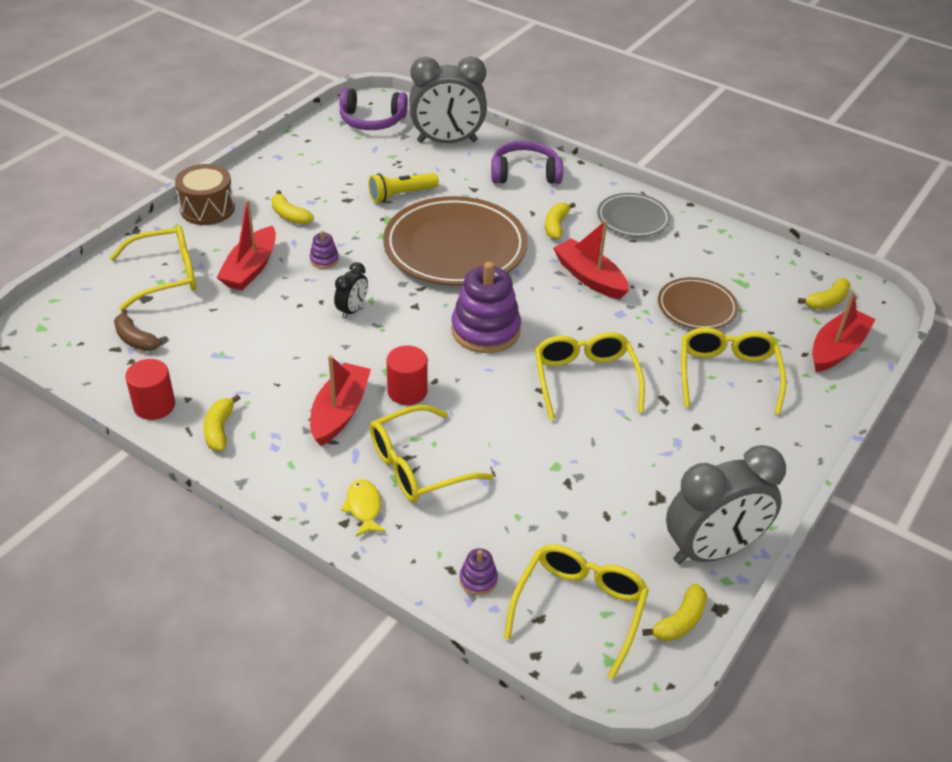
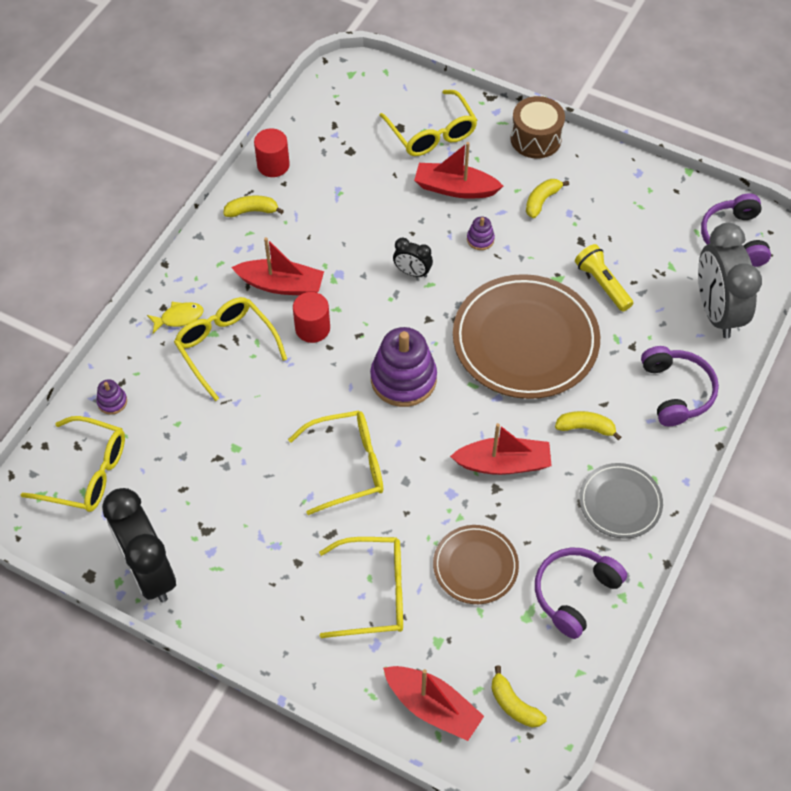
camera: 85 degrees right, 15 degrees up
(135, 339) = (347, 134): brown banana -> none
(589, 277) = (503, 463): red boat -> red boat turned 45 degrees clockwise
(680, 621) = (76, 545): yellow banana -> none
(712, 550) = (149, 571): grey clock -> black clock
(720, 254) = (574, 593): none -> purple headphones

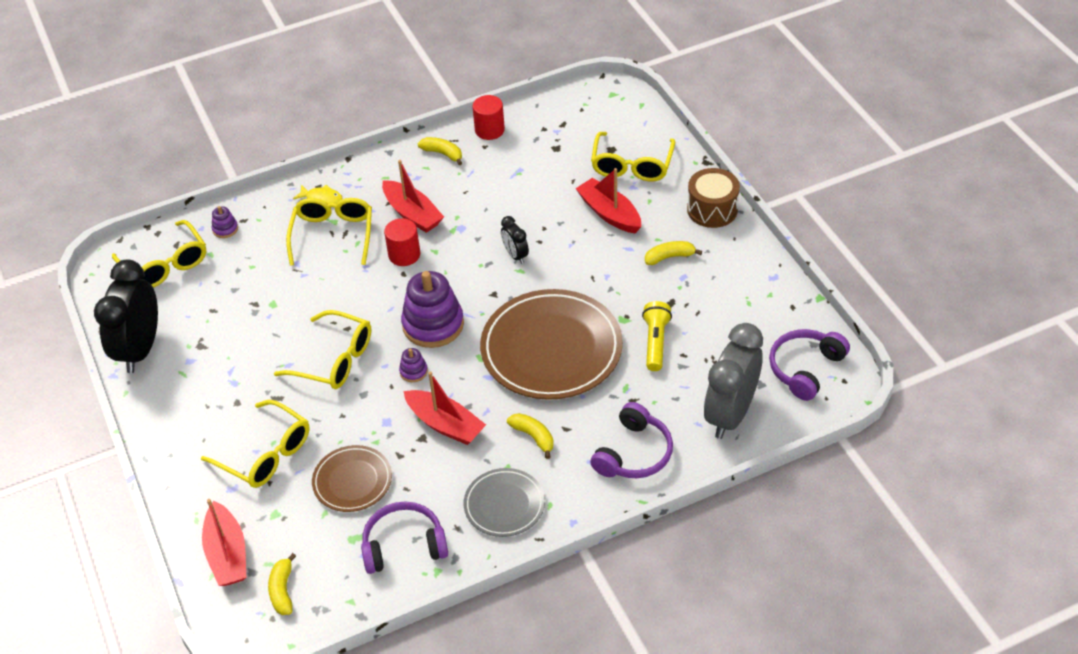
camera: 40 degrees right, 10 degrees down
(480, 239) = (591, 259): purple stacking toy -> purple stacking toy (413, 371)

